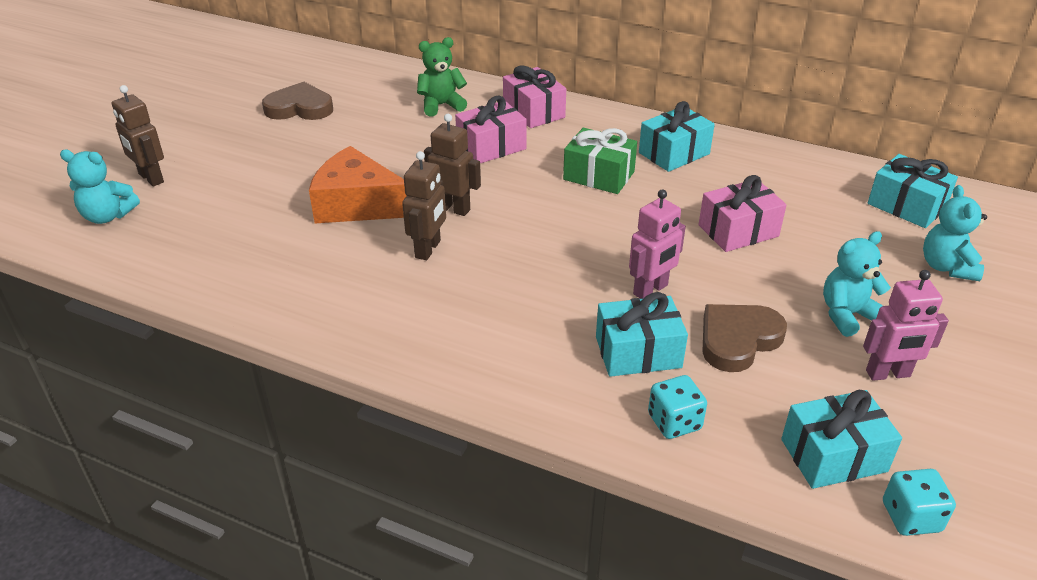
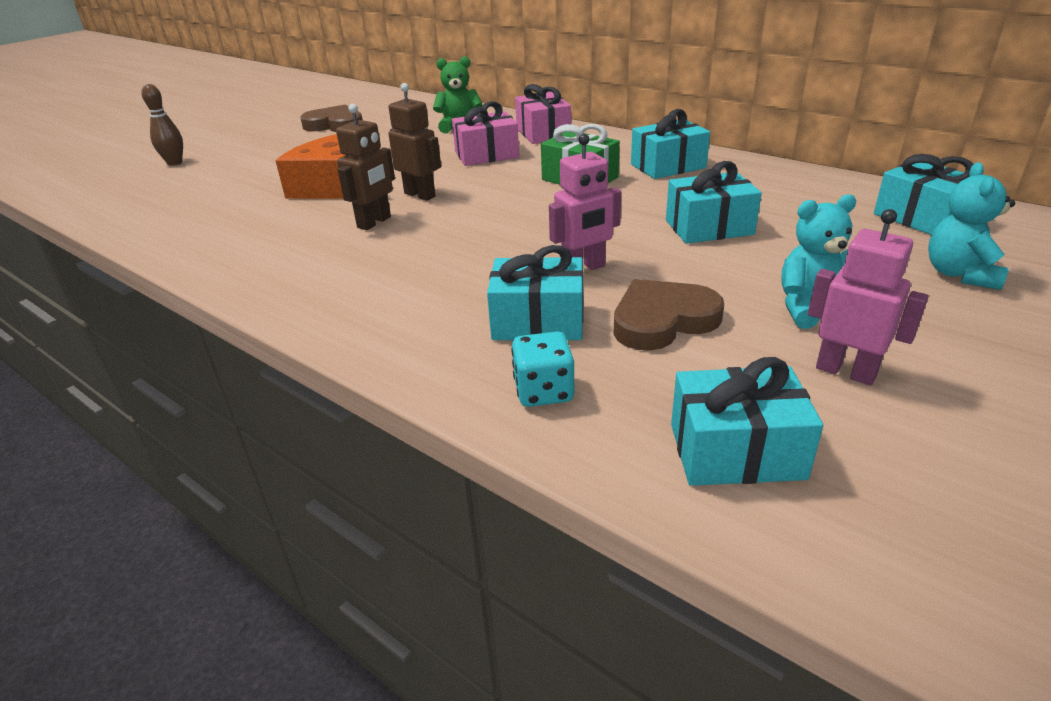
camera: 15 degrees right, 5 degrees down
(108, 216) = (118, 184): turquoise teddy bear -> none
(150, 178) = (175, 163): brown robot -> brown bowling pin
(738, 231) = (709, 227): pink gift -> turquoise gift
(888, 374) = (846, 371): pink robot -> pink robot turned 150 degrees counterclockwise
(911, 517) = (824, 541): turquoise dice -> none

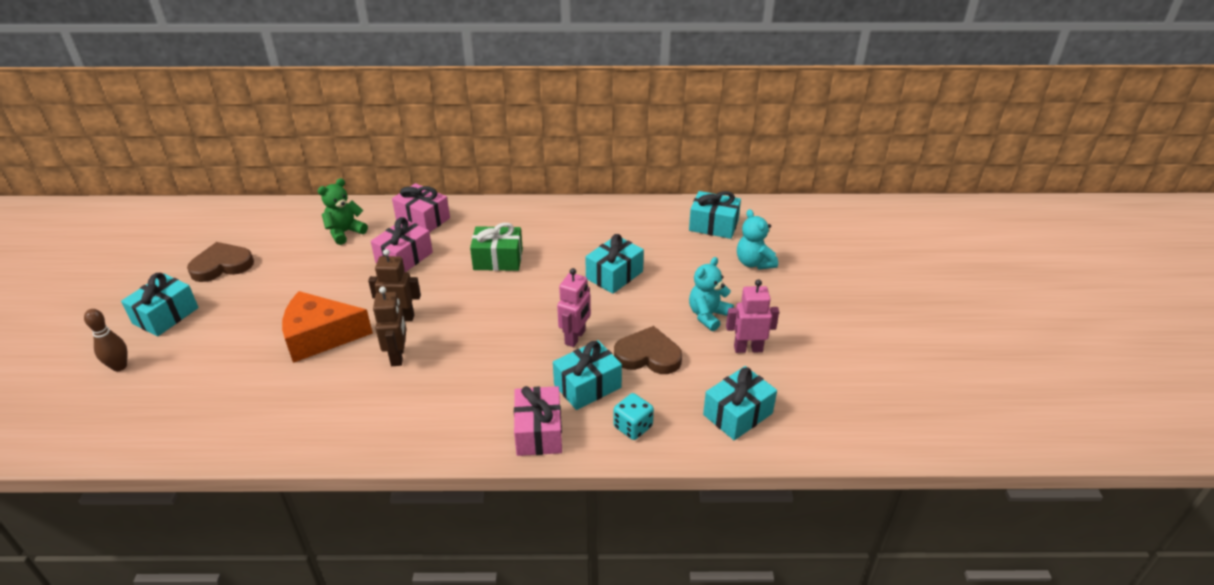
camera: 40 degrees left, 5 degrees up
(418, 343) = (539, 432): none -> pink gift
(662, 320) = (648, 355): brown heart -> brown heart turned 75 degrees clockwise
(668, 166) = (544, 227): turquoise gift -> turquoise gift (165, 316)

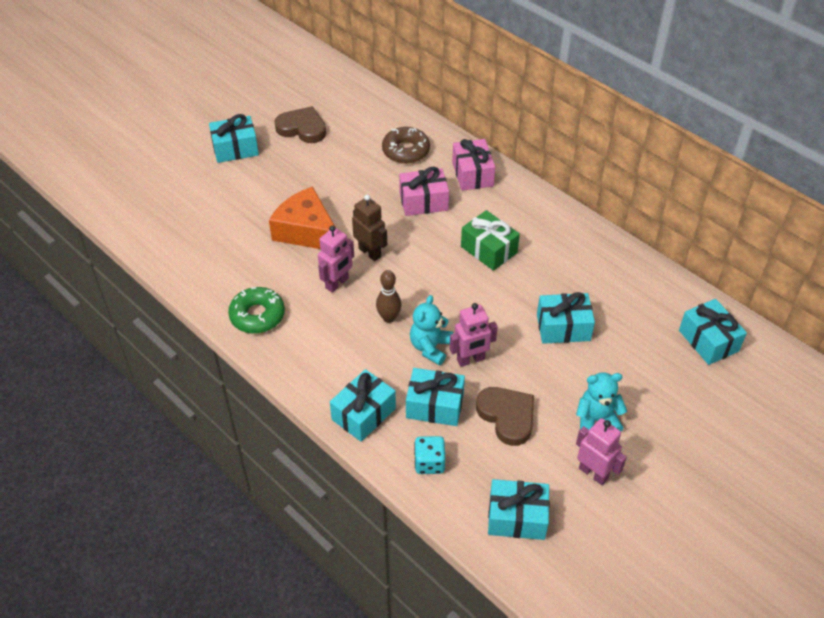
camera: 45 degrees right, 10 degrees up
(119, 366) = (179, 171): brown bowling pin -> brown bowling pin (389, 318)
(345, 232) = (406, 151): green teddy bear -> brown donut
(349, 427) = (257, 315): none -> green donut
(398, 356) = (337, 283): brown robot -> pink robot
(539, 432) = (363, 414): pink gift -> turquoise gift
(754, 263) = (699, 402): turquoise teddy bear -> turquoise teddy bear (430, 347)

